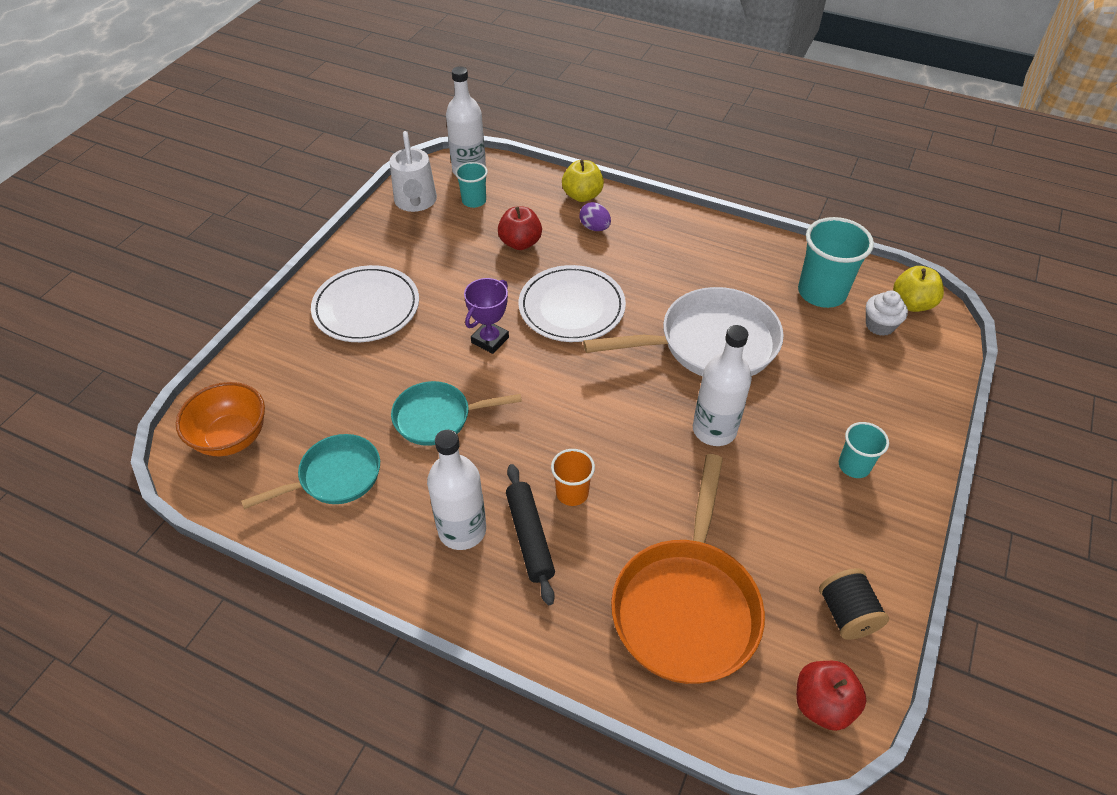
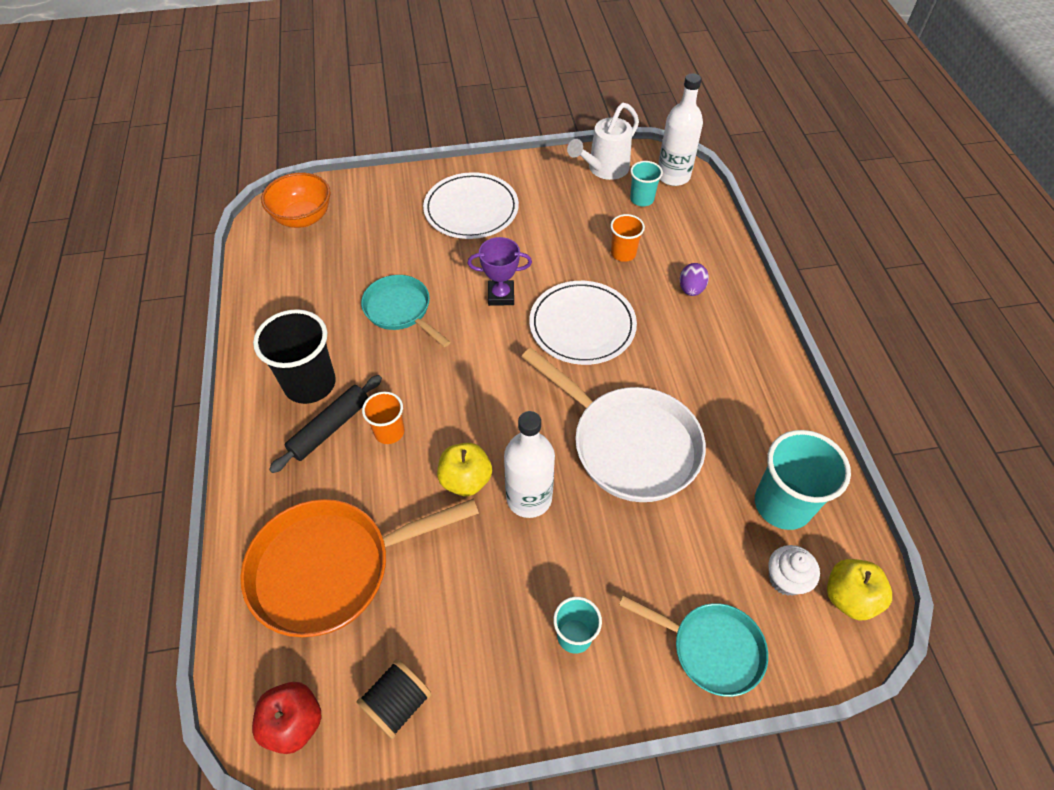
camera: 55 degrees right, 5 degrees up
(335, 477) = (308, 288): turquoise pan -> turquoise pan (711, 649)
(462, 530) = (310, 384): white bottle -> black cup
(520, 243) = (623, 253): red apple -> orange cup
(582, 196) = (722, 260): yellow apple -> yellow apple (465, 480)

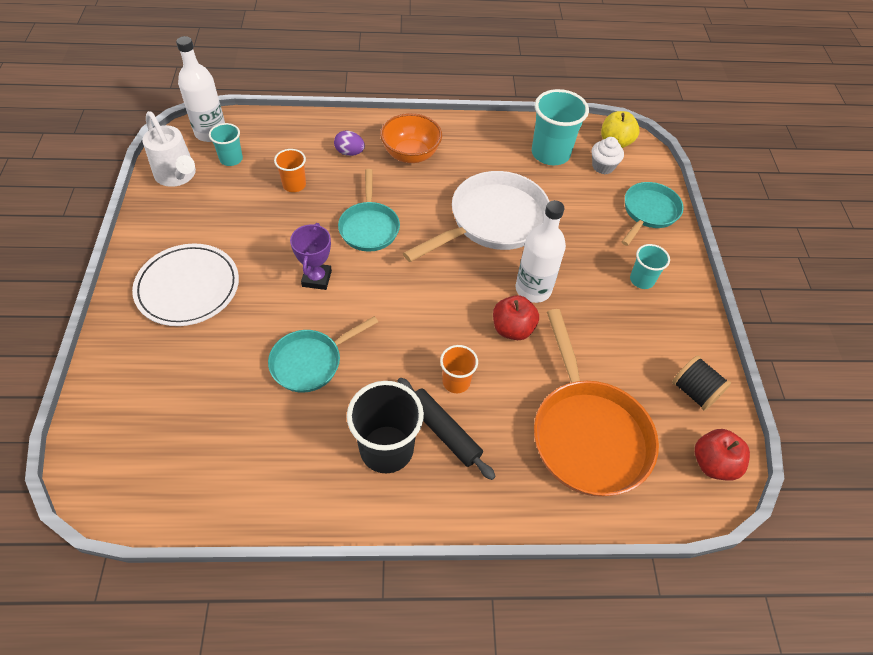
camera: 85 degrees left, 0 degrees up
(303, 218) = (128, 454): orange bowl -> orange bowl (411, 155)
(465, 480) = (512, 329): yellow apple -> red apple
(582, 325) = (369, 227): white plate -> turquoise pan

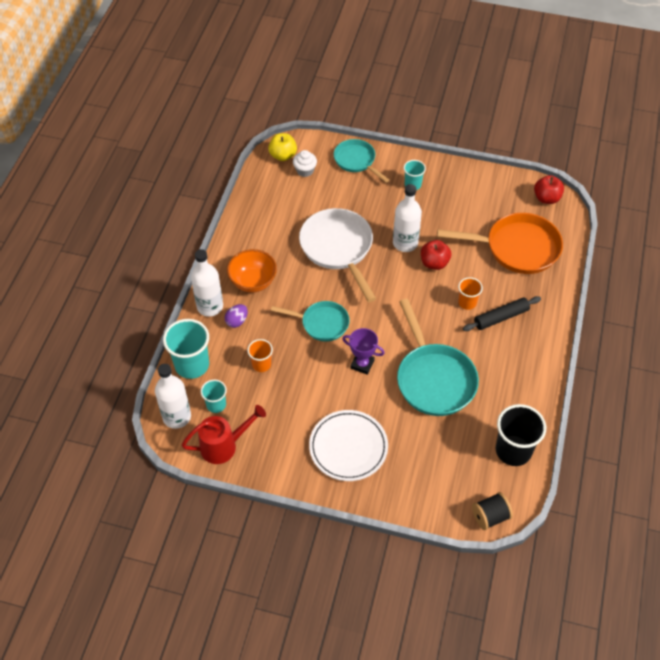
camera: 70 degrees left, 0 degrees up
(177, 176) = (224, 446): white watering can -> red watering can
(310, 362) = (434, 379): turquoise pan -> turquoise pan, size x1.65
(363, 127) = (210, 306): none -> white bottle
(386, 449) = (507, 349): black cup -> black cup (513, 450)
(550, 153) = (281, 196): turquoise cup -> turquoise cup (192, 365)
(694, 391) = (500, 189): black spool -> black spool (490, 516)

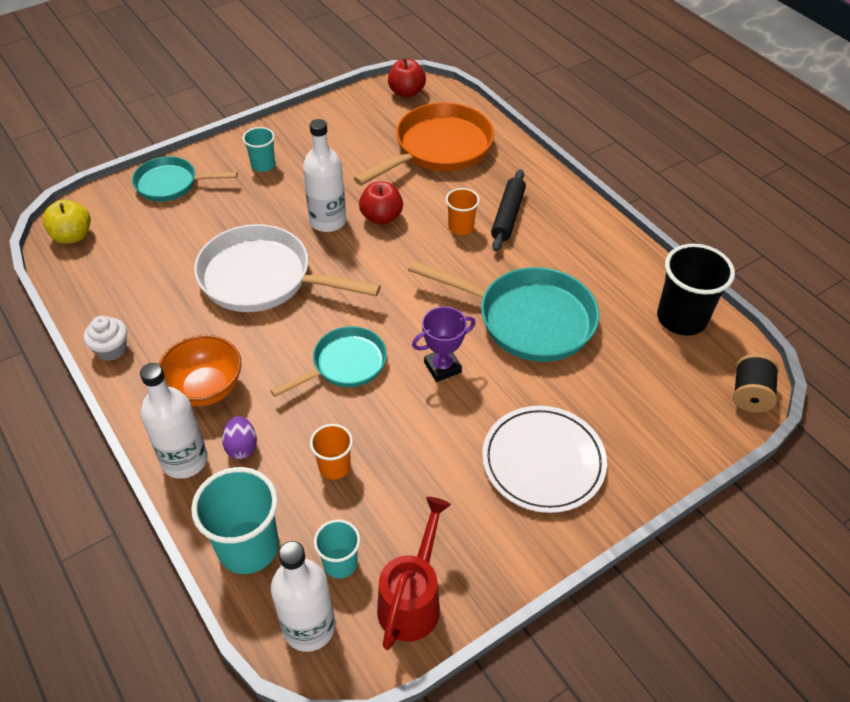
camera: 50 degrees left, 5 degrees down
(305, 170) = (121, 232): white cupcake -> white cupcake (111, 349)

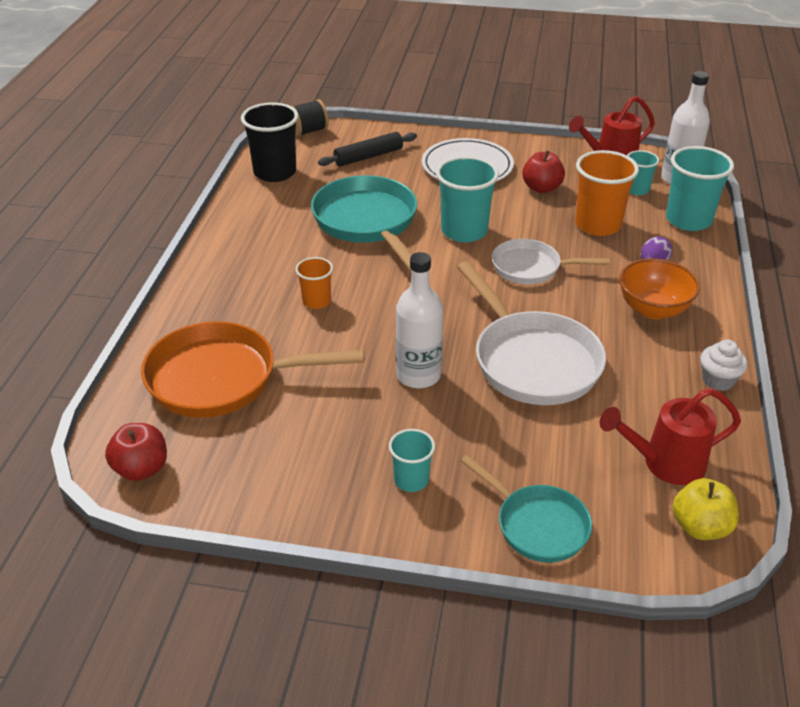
camera: 135 degrees left, 10 degrees down
(116, 261) = (665, 463): none -> red watering can
(185, 460) = (701, 277): white bottle -> none
(334, 466) = (598, 225): orange cup -> orange cup, size x1.79
(345, 365) = (530, 267): turquoise pan -> white pan
(381, 217) = (367, 349): red apple -> red apple (541, 188)
(442, 367) = (464, 231): purple trophy -> turquoise cup
(508, 216) = (267, 287): black rolling pin -> black rolling pin (368, 156)

